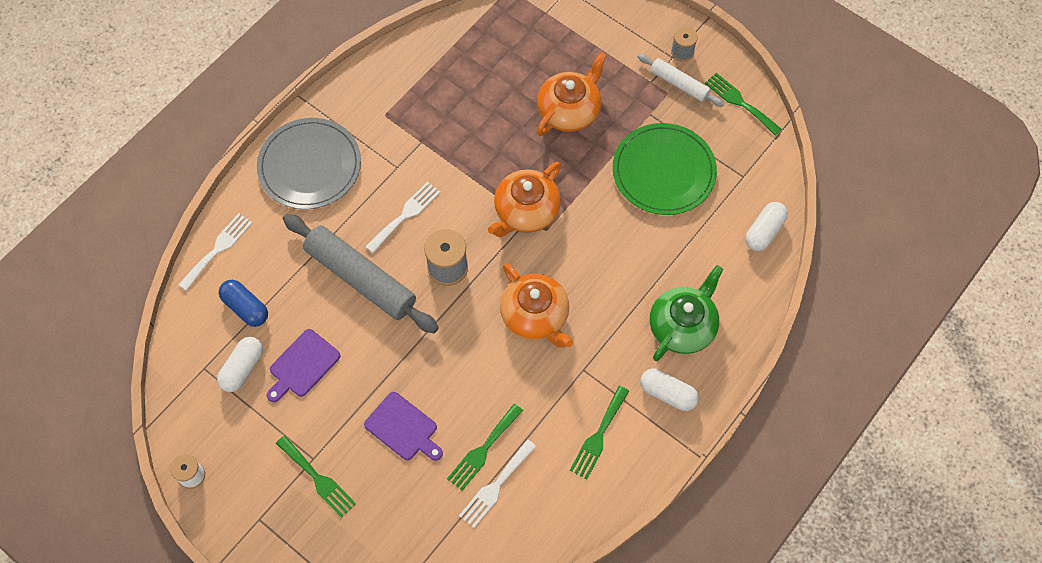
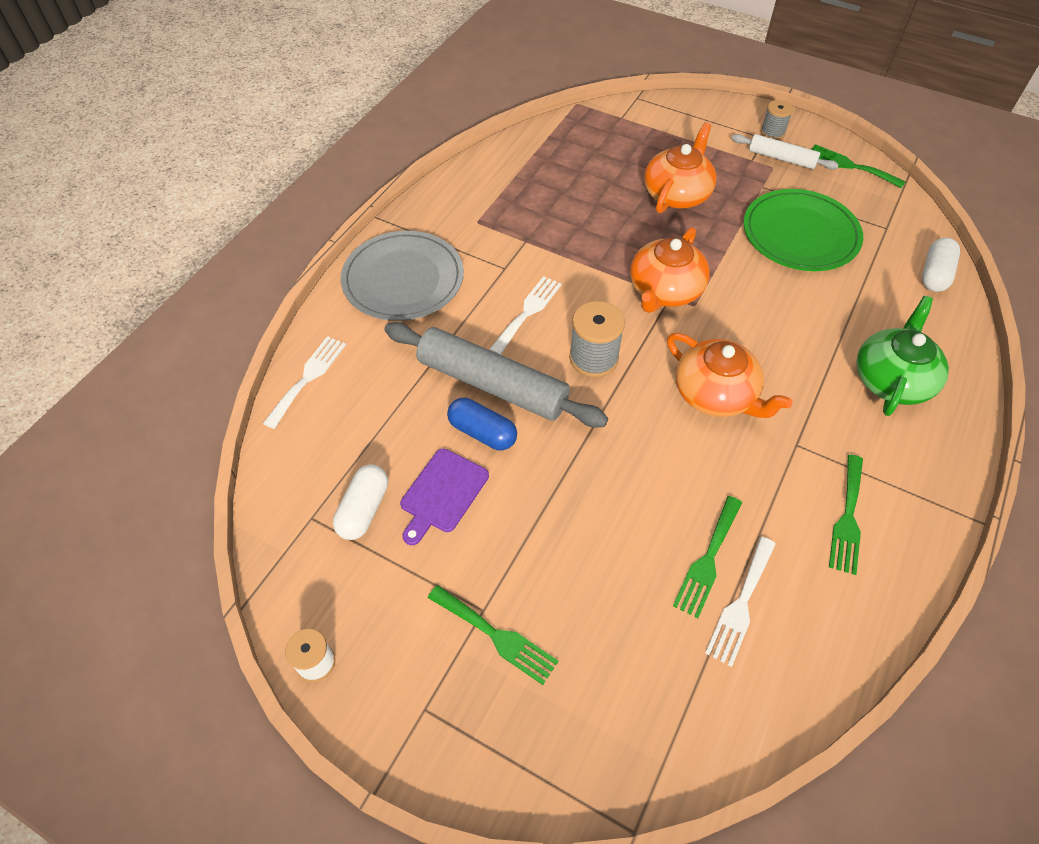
camera: 10 degrees left, 10 degrees down
(245, 308) = (354, 437): blue capsule -> blue capsule (482, 432)
(403, 428) = (595, 550): purple cutting board -> none
(668, 394) = (909, 455): white capsule -> none

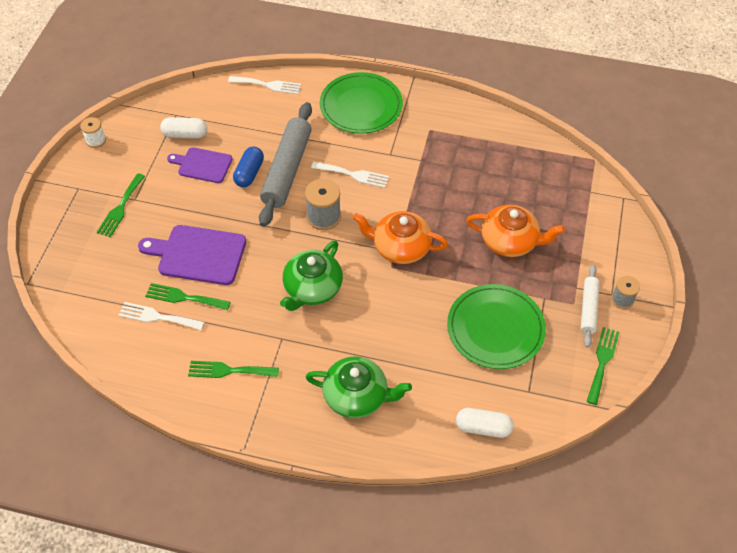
camera: 75 degrees right, 0 degrees up
(403, 279) = (361, 106): grey plate -> green plate
(626, 527) = (198, 254): none -> purple cutting board
(716, 394) = (312, 288): orange teapot -> green teapot

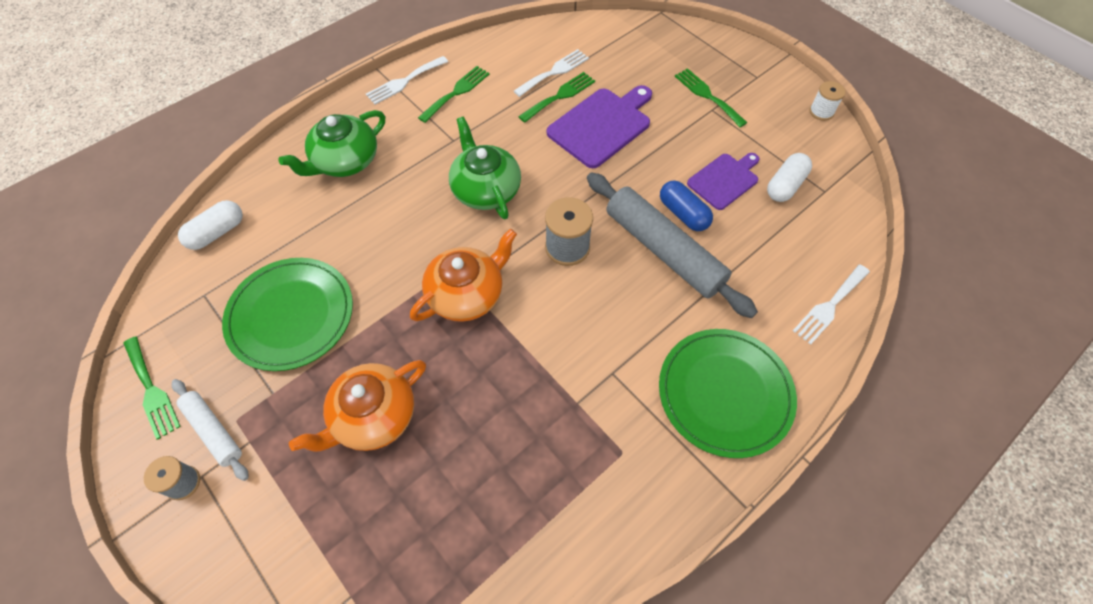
camera: 125 degrees right, 5 degrees up
(353, 175) = (607, 311): white fork -> white fork (404, 81)

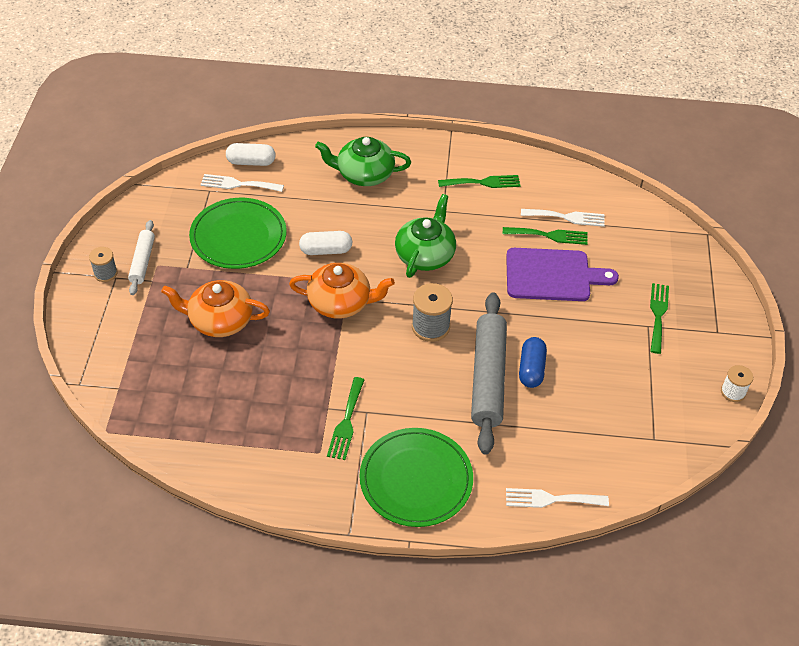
camera: 45 degrees right, 10 degrees down
(151, 390) = (137, 218): green fork -> green fork (346, 422)
(404, 81) = (458, 151): white fork -> white fork (238, 184)
(725, 180) = (590, 374): purple cutting board -> none
(785, 185) = (629, 412): white capsule -> white capsule (326, 250)

